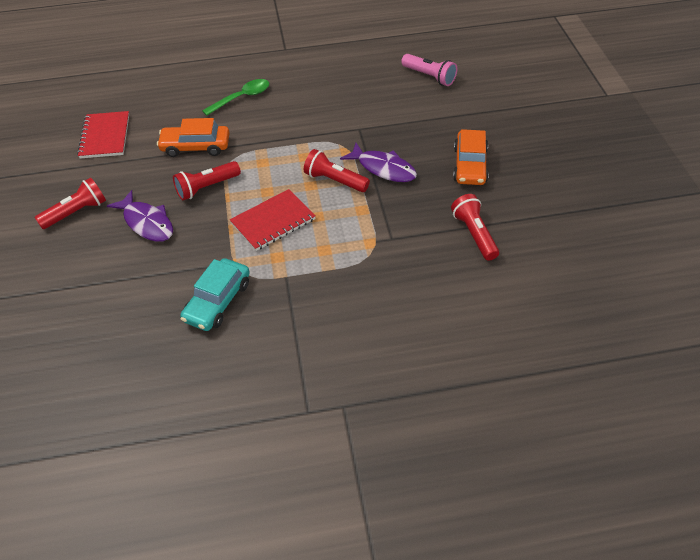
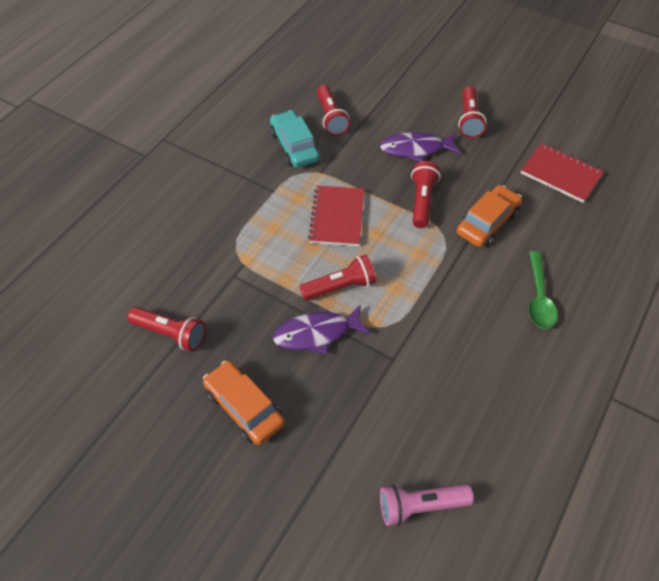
camera: 130 degrees right, 5 degrees up
(154, 302) = (331, 118): none -> red flashlight

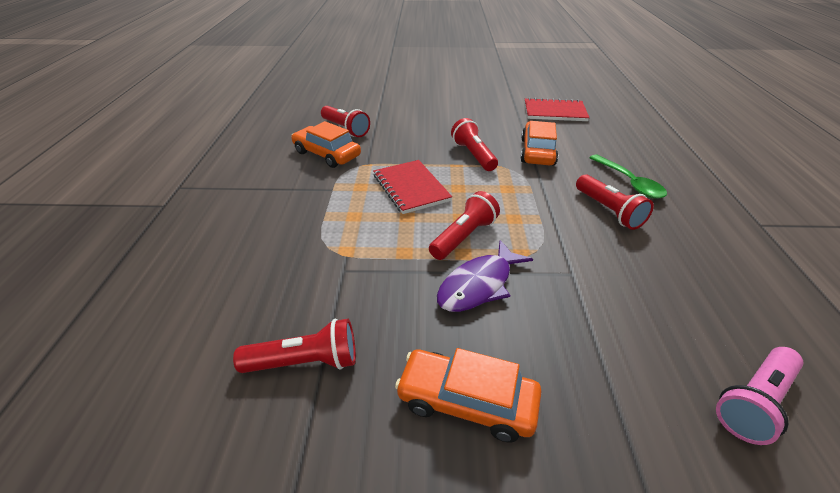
camera: 30 degrees left, 15 degrees down
(294, 146) = (327, 154): turquoise car -> orange car
(416, 149) = (435, 128): purple fish -> none
(469, 120) = (458, 103): red flashlight -> red flashlight (608, 211)

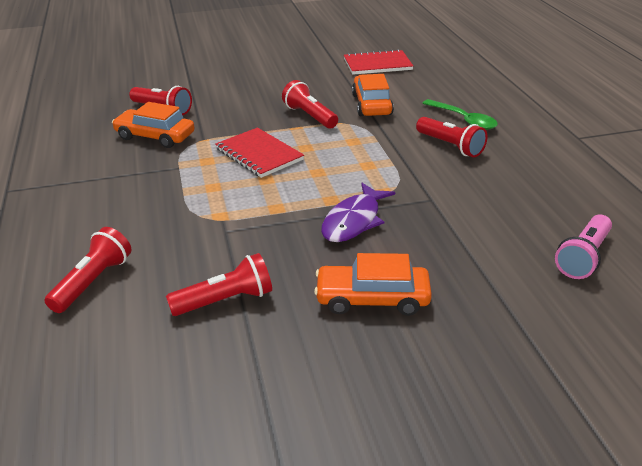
camera: 15 degrees left, 5 degrees down
(464, 237) = (327, 187): red flashlight -> red flashlight (93, 281)

